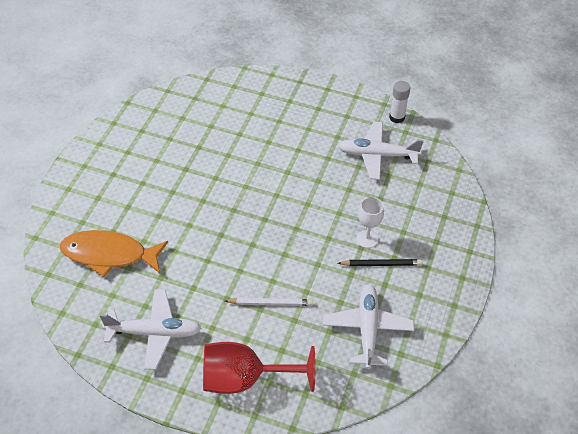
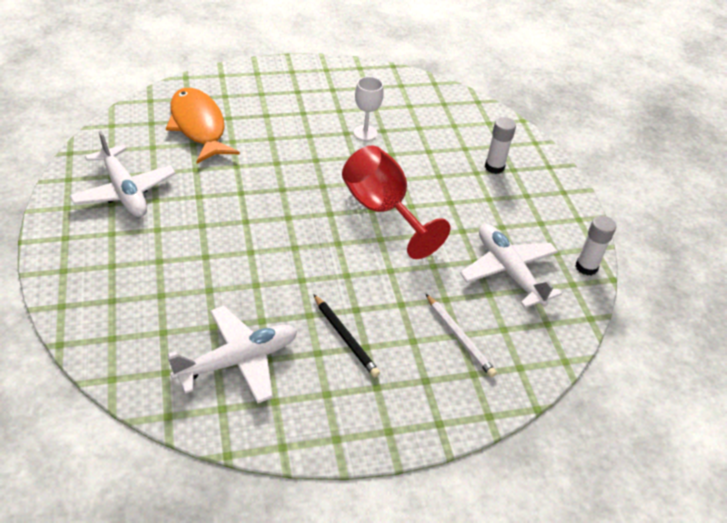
camera: 55 degrees right, 5 degrees down
(244, 379) = (104, 279): red goblet -> red goblet (383, 210)
(270, 303) = (218, 261): white pencil -> white pencil (459, 337)
(281, 109) = (494, 167): none -> white glue stick
(367, 239) = (373, 310): white goblet -> white goblet (365, 133)

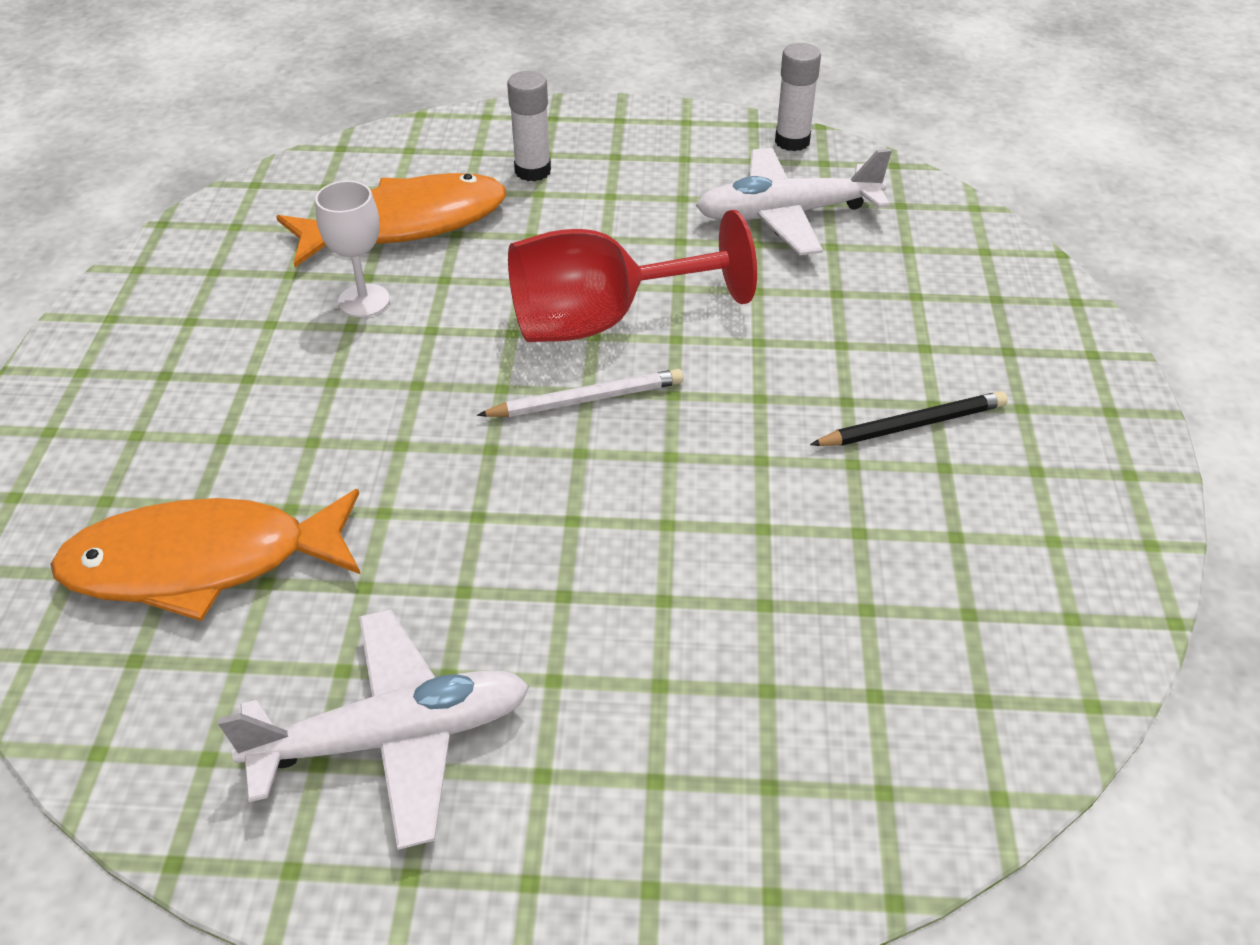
camera: 70 degrees left, 0 degrees up
(238, 360) = (959, 579): white plane -> none
(427, 134) = (406, 224): none -> orange fish
(459, 337) = (922, 296): white pencil -> white pencil (586, 399)

